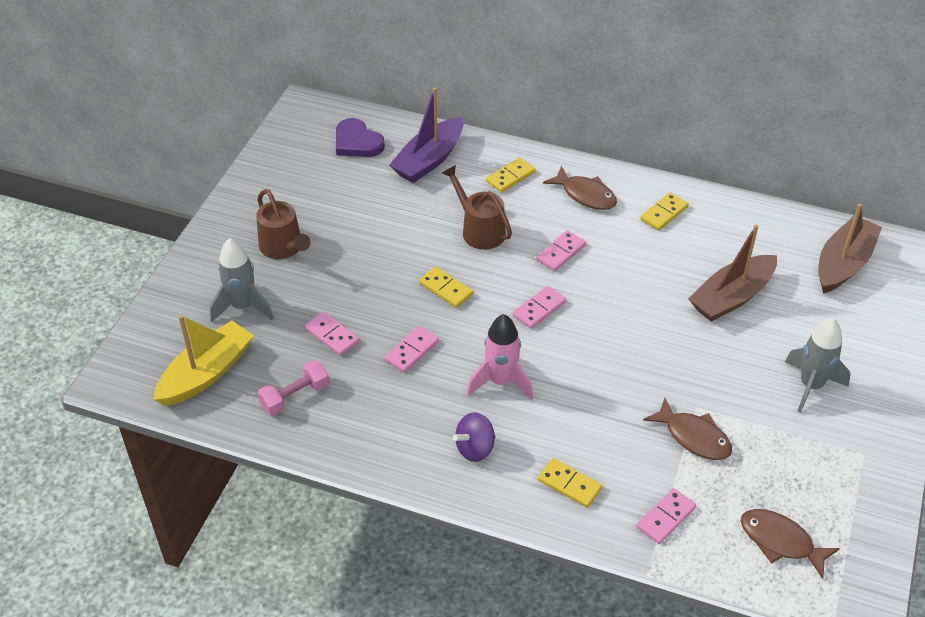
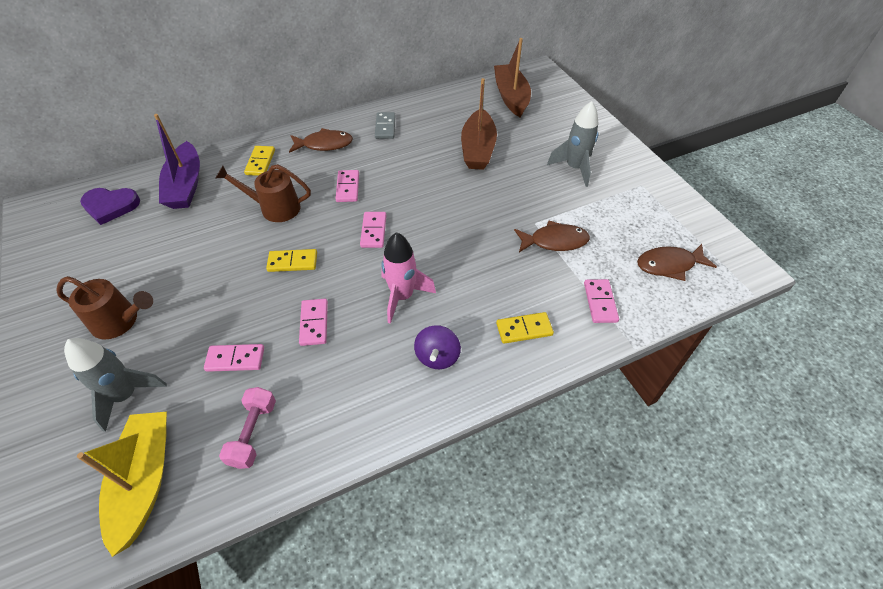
camera: 45 degrees left, 5 degrees up
(664, 213) = (385, 127): yellow domino -> grey domino

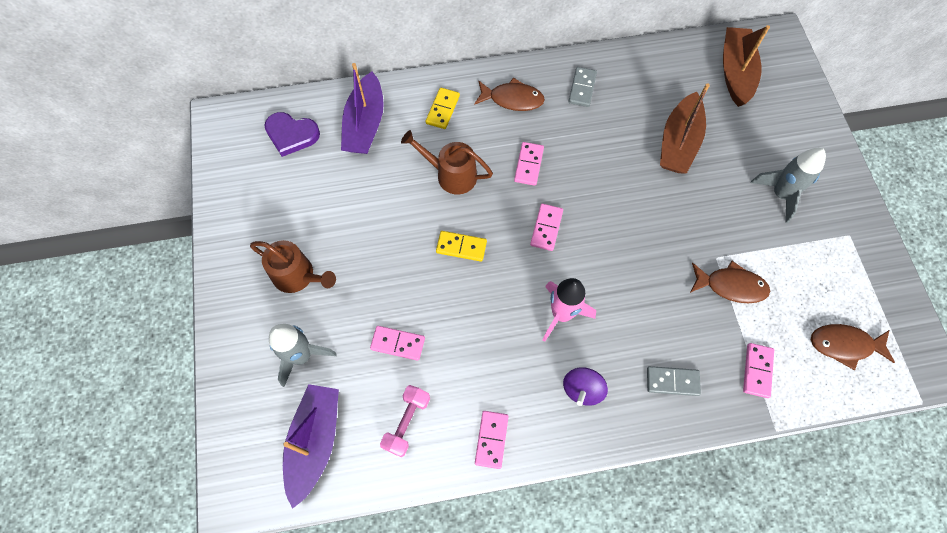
camera: 15 degrees right, 15 degrees up
(144, 481) = (314, 442): yellow boat -> purple boat
(314, 323) = (473, 323): pink domino -> pink domino (491, 439)
(524, 329) = (672, 381): yellow domino -> grey domino

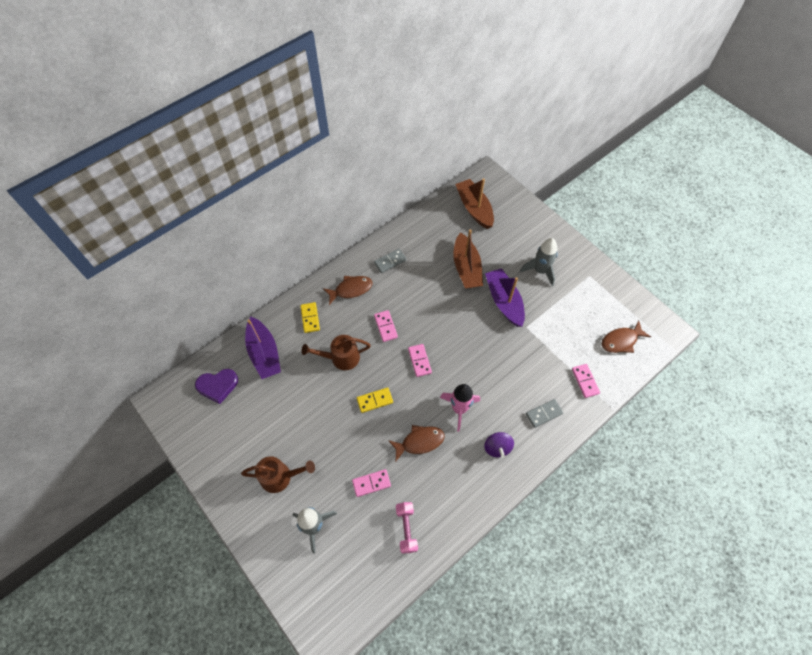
camera: 30 degrees left, 5 degrees down
(314, 442) = (356, 576): purple boat -> purple boat (504, 301)
(491, 439) = (463, 508): pink domino -> none
(582, 88) = (390, 261): grey domino -> grey domino turned 75 degrees clockwise
(731, 286) = (544, 339): brown fish -> brown fish (419, 442)

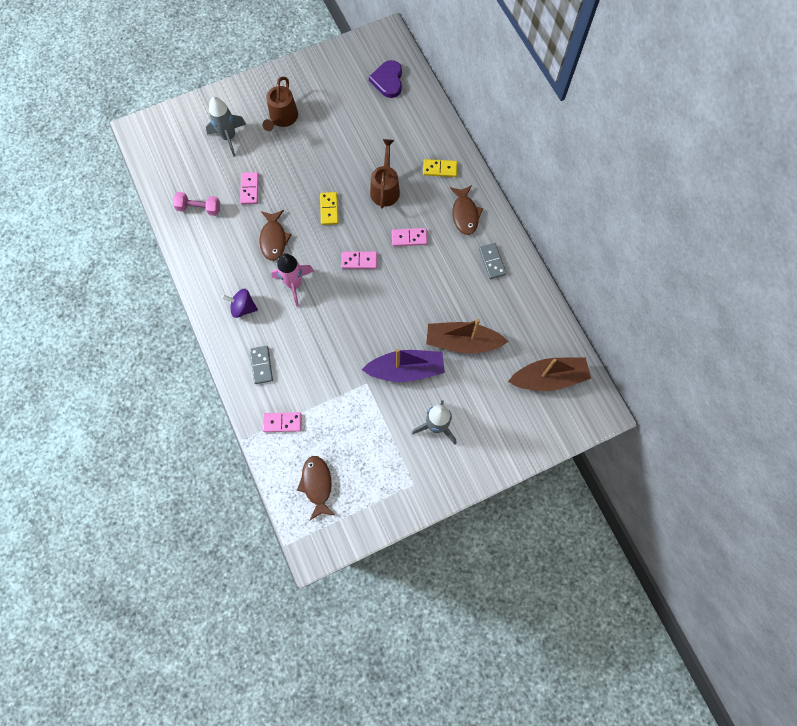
camera: 105 degrees right, 10 degrees up
(264, 353) = (411, 123): purple boat -> none

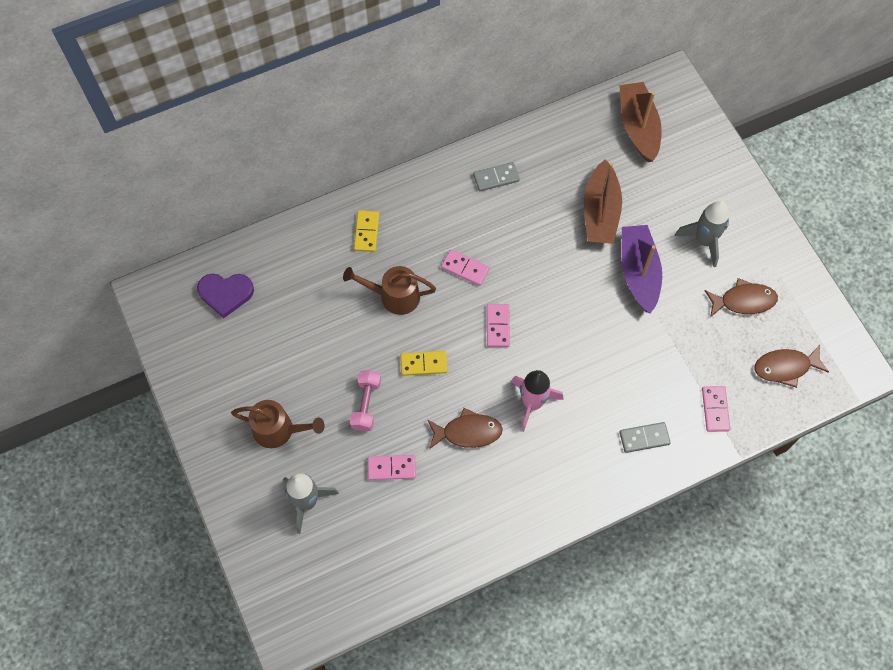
camera: 90 degrees left, 5 degrees down
(199, 208) = (421, 535): pink dumbbell -> pink dumbbell (366, 404)
(243, 308) = (567, 465): purple spinning top -> none
(409, 238) = (465, 268): pink domino -> pink domino turned 60 degrees counterclockwise
(465, 214) = (431, 205): brown fish -> brown fish (743, 301)

